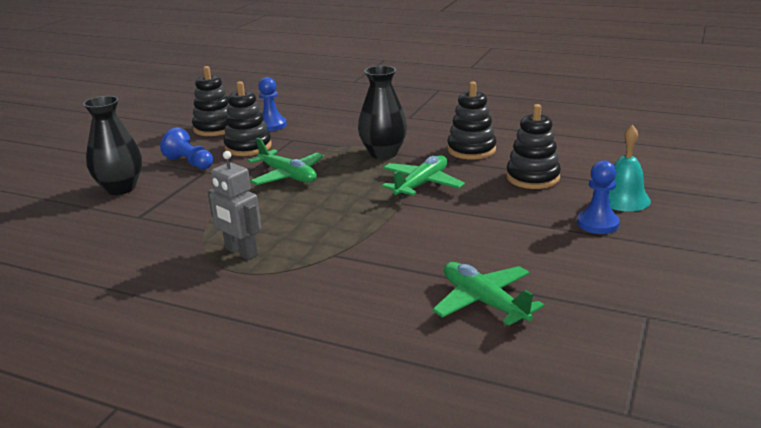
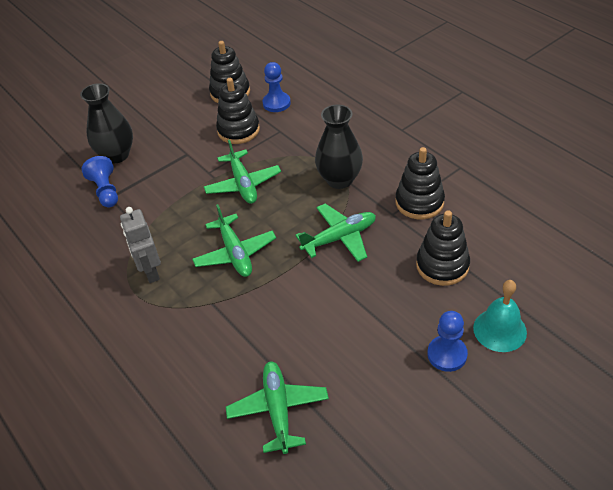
camera: 30 degrees right, 20 degrees up
(190, 163) = (183, 138): blue pawn -> blue pawn (106, 191)
(325, 218) = (235, 253): none -> green plane

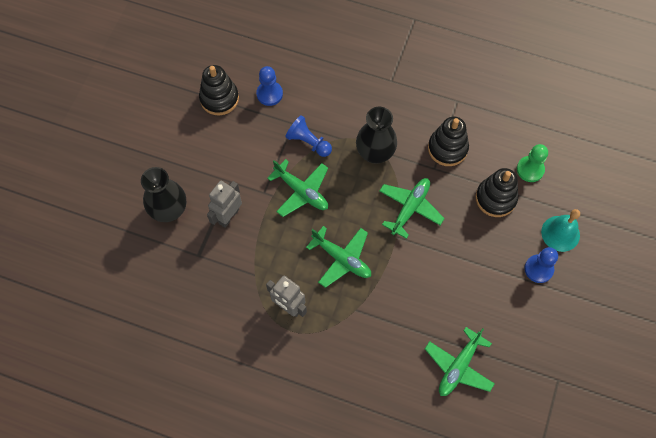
camera: 35 degrees left, 20 degrees up
(106, 191) = (190, 250): blue pawn -> blue pawn (308, 142)
(161, 178) = (228, 216): none -> grey robot
(238, 130) = (257, 138): black stacking toy -> none
(278, 410) = (458, 366): green plane -> green plane turned 105 degrees counterclockwise
(503, 254) = (530, 169): none -> green pawn

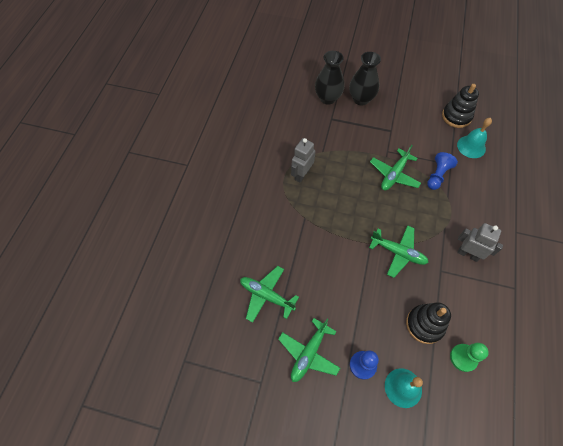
camera: 85 degrees right, 5 degrees down
(228, 216) = (364, 132): grey robot -> grey robot (468, 254)
(269, 94) = (471, 146): blue pawn -> turquoise bell
(342, 259) = (344, 205): green plane -> green plane (309, 353)
(375, 153) = (441, 223): black vase -> black vase (327, 98)
(447, 148) = (463, 281): black stacking toy -> none

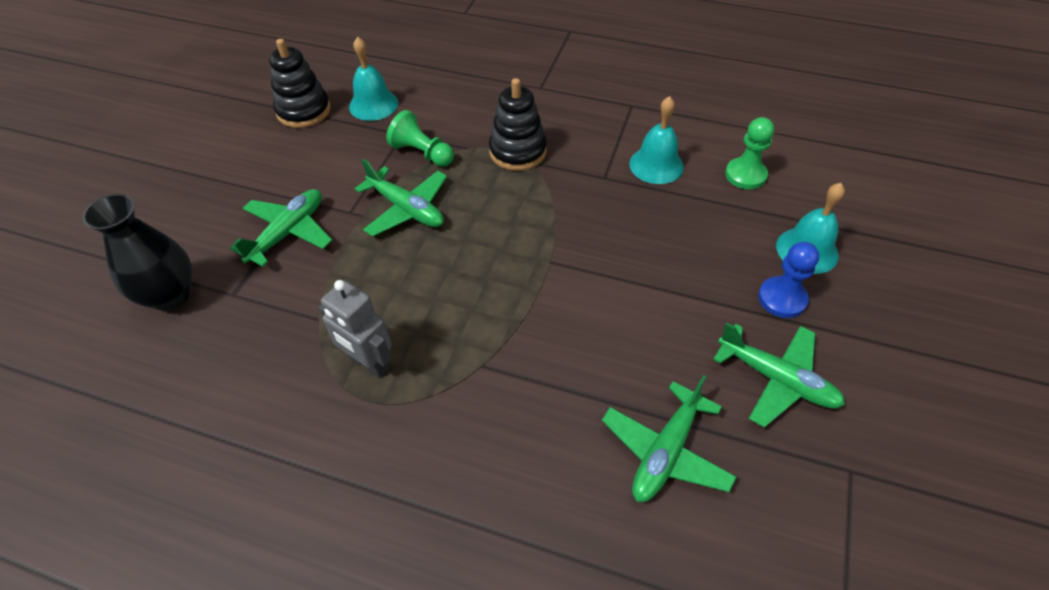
camera: 85 degrees left, 10 degrees down
(361, 99) = (202, 237): black vase -> none
(398, 252) = (570, 225): green plane -> green plane (288, 232)
(424, 324) = (699, 210): black stacking toy -> black stacking toy (518, 151)
(437, 175) = (422, 153): blue pawn -> green pawn
(459, 301) = (656, 165): none -> turquoise bell
(468, 254) = (576, 142): grey robot -> none

